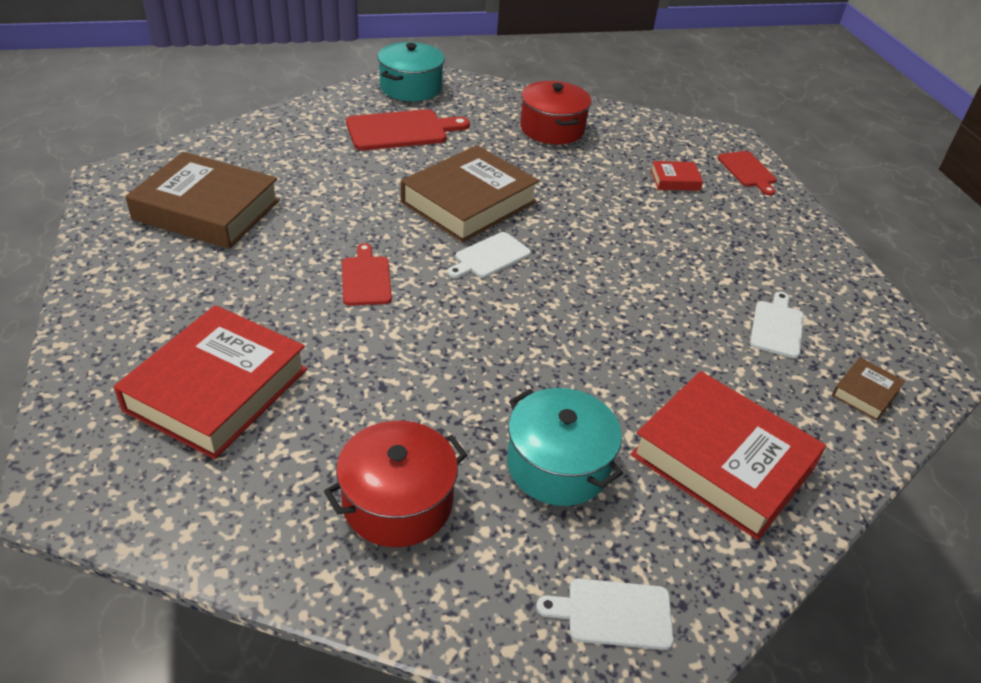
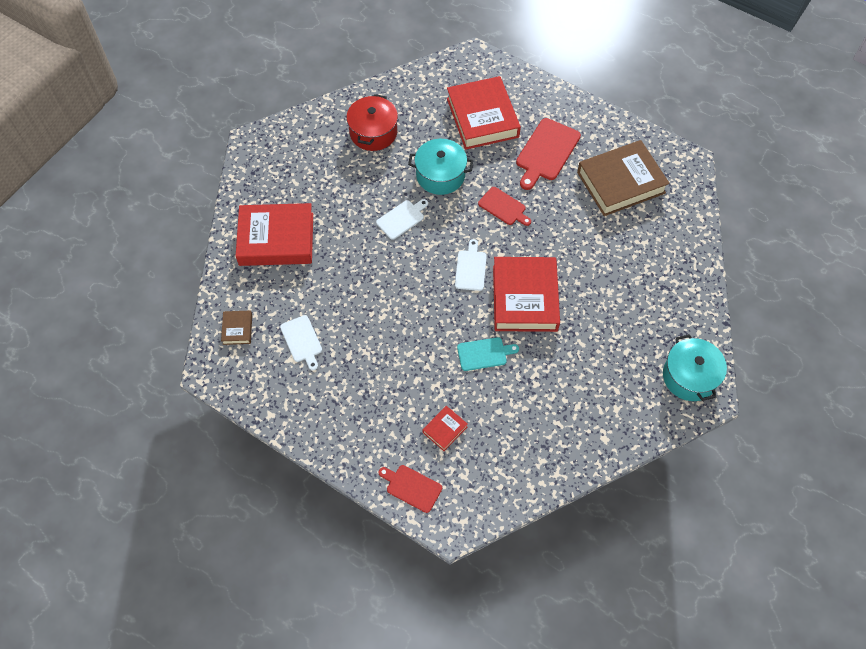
camera: 140 degrees right, 20 degrees up
(401, 130) = (633, 325): red cutting board -> red cutting board (546, 152)
(469, 202) = (524, 298): brown book -> red book
(552, 129) = (563, 416): red pot -> none
(558, 465) = (335, 187): turquoise pot -> turquoise pot (440, 175)
(570, 196) = (484, 354): none -> turquoise cutting board
(614, 613) = (272, 153): white cutting board -> white cutting board (402, 218)

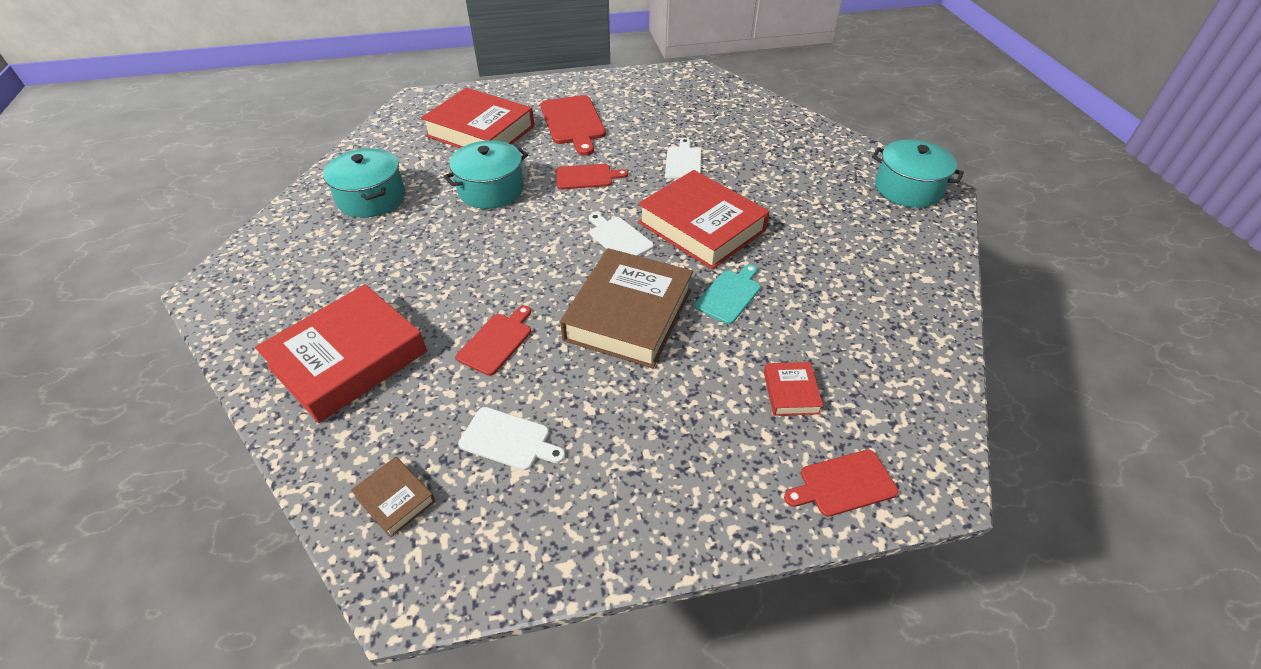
camera: 45 degrees left, 15 degrees down
(346, 284) = (497, 341): none -> red cutting board
(373, 132) = (371, 198): red pot -> turquoise pot
(402, 218) = (492, 245): white cutting board -> white cutting board (683, 162)
(621, 182) = (663, 108): brown book -> brown book (629, 314)

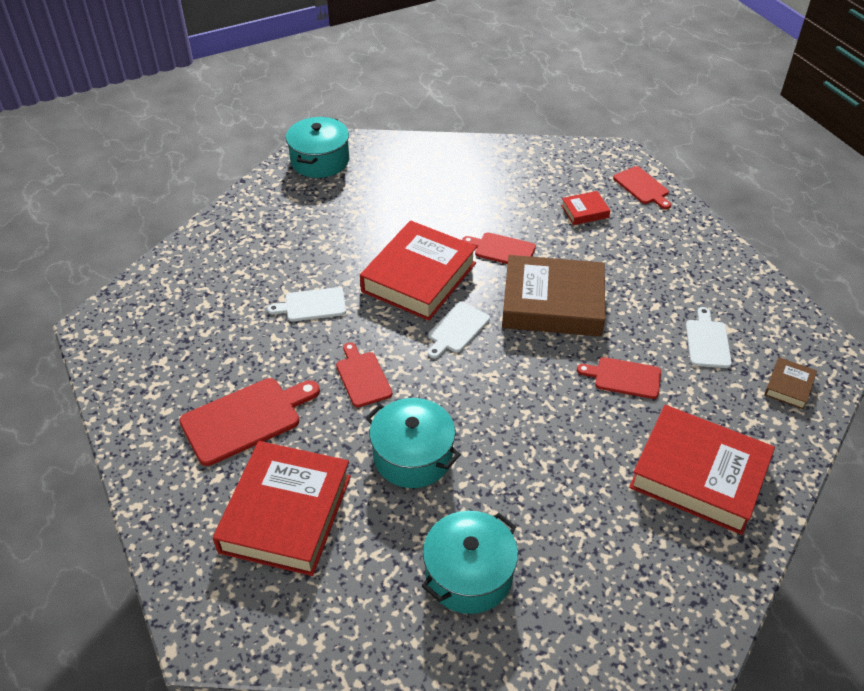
camera: 105 degrees left, 0 degrees up
(729, 295) = (502, 250): turquoise cutting board -> red cutting board

